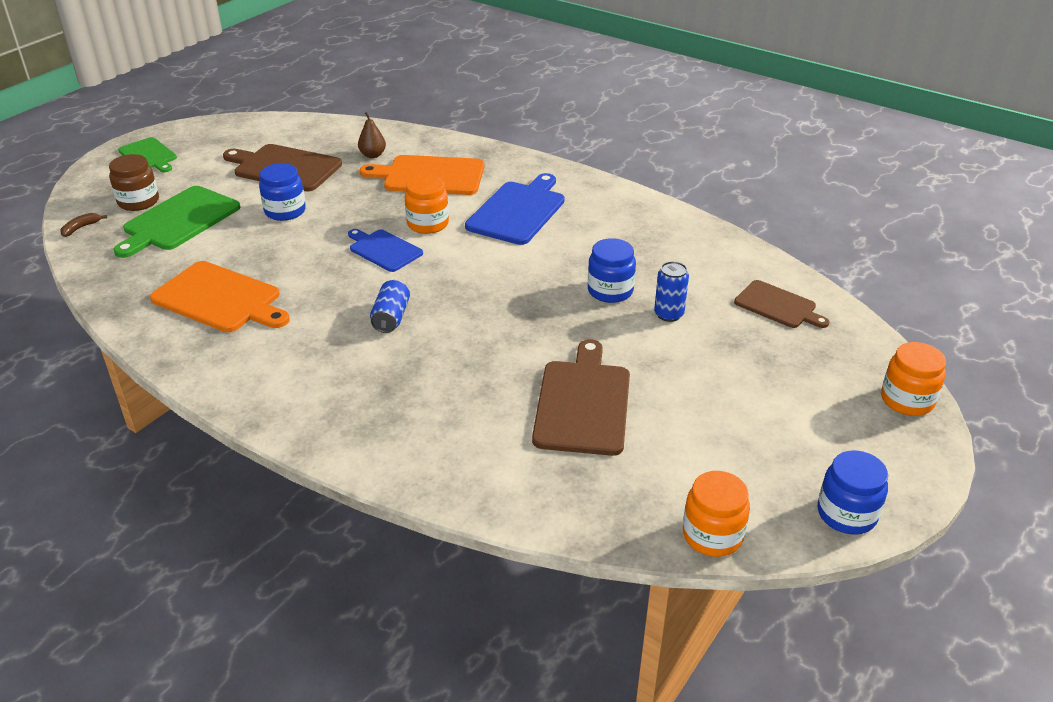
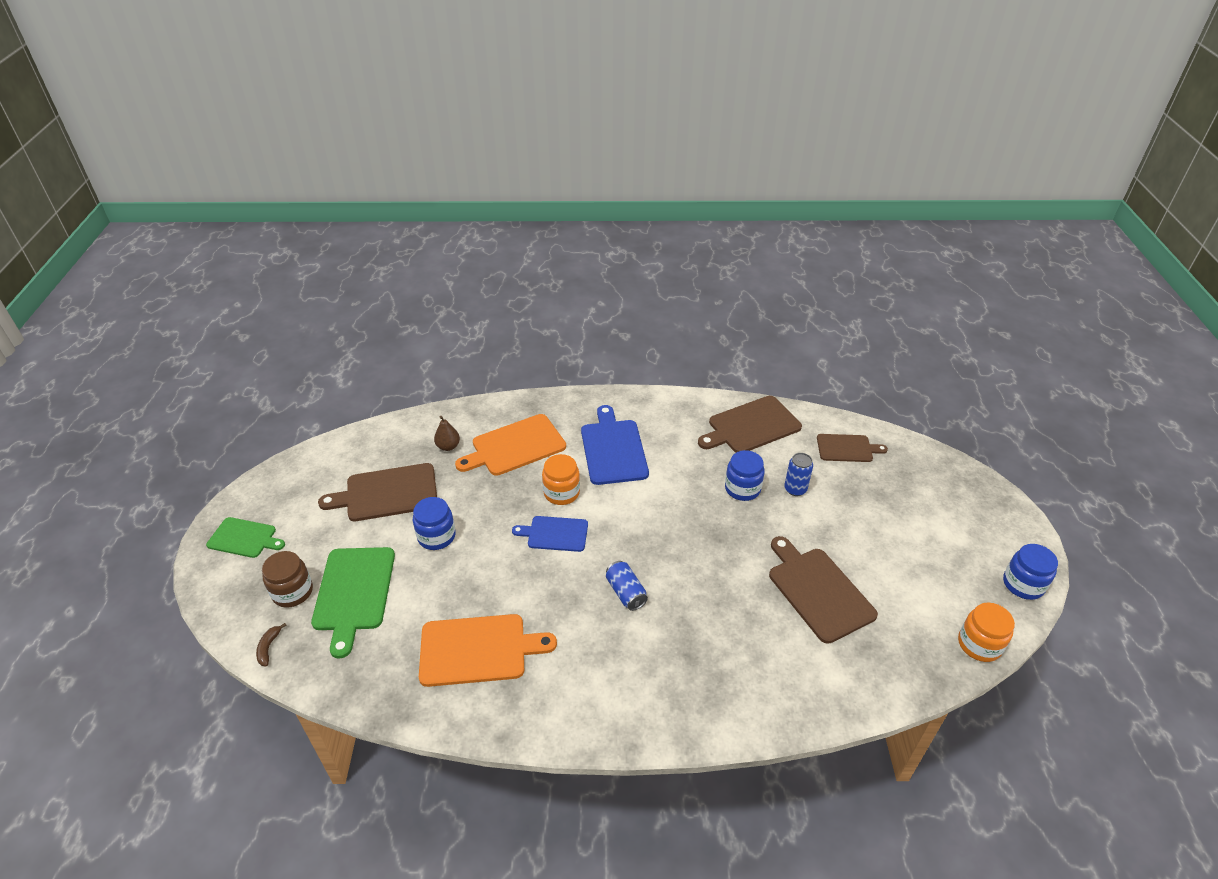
camera: 35 degrees left, 5 degrees up
(687, 246) = (751, 426): none -> brown cutting board
(907, 400) = (974, 483): orange jar -> none

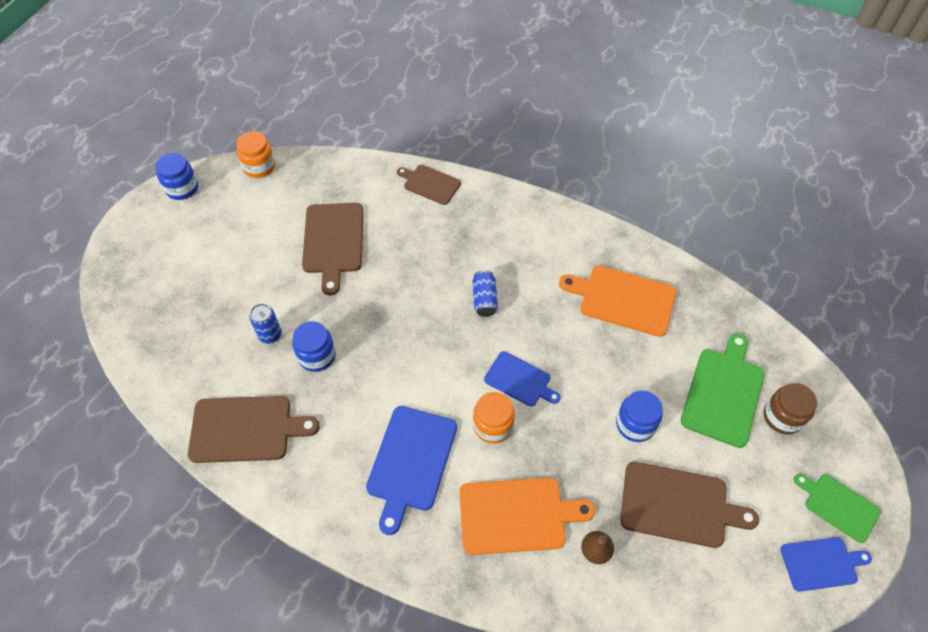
camera: 155 degrees left, 15 degrees up
(265, 495) = (821, 563): none -> blue cutting board
(268, 647) = (801, 368): brown banana -> none
(847, 448) = (180, 358): brown cutting board -> brown cutting board (430, 184)

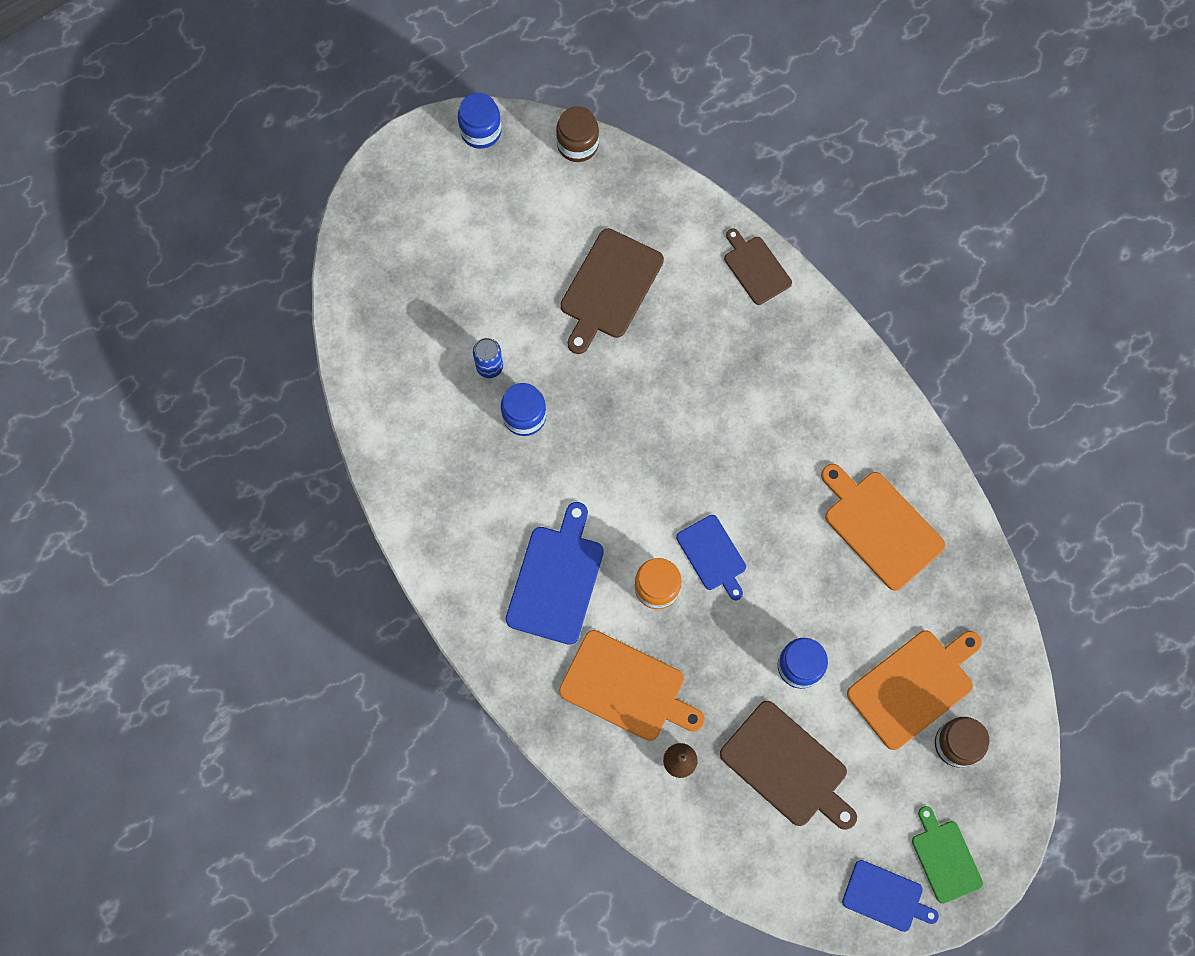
camera: 30 degrees right, 15 degrees up
(246, 429) = (419, 458): brown cutting board -> none
(259, 167) = (577, 145): orange jar -> brown jar
(410, 462) = (556, 579): blue cutting board -> blue cutting board turned 150 degrees clockwise
(484, 299) = (731, 445): blue can -> none
(723, 393) = (914, 686): green cutting board -> orange cutting board

